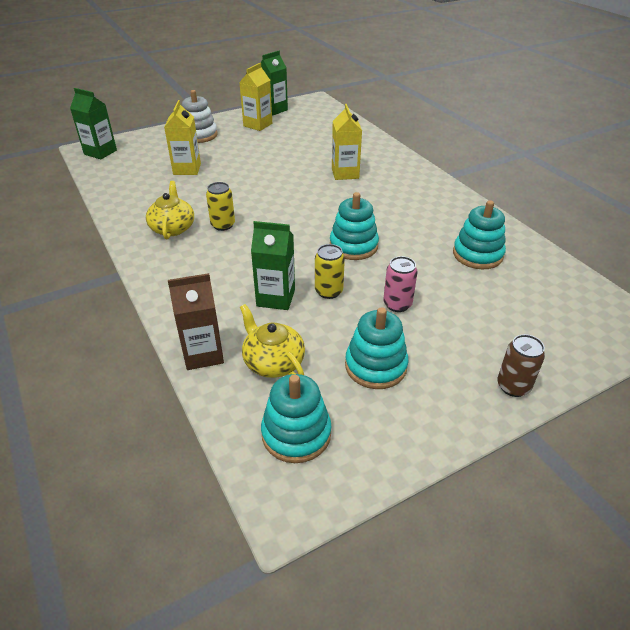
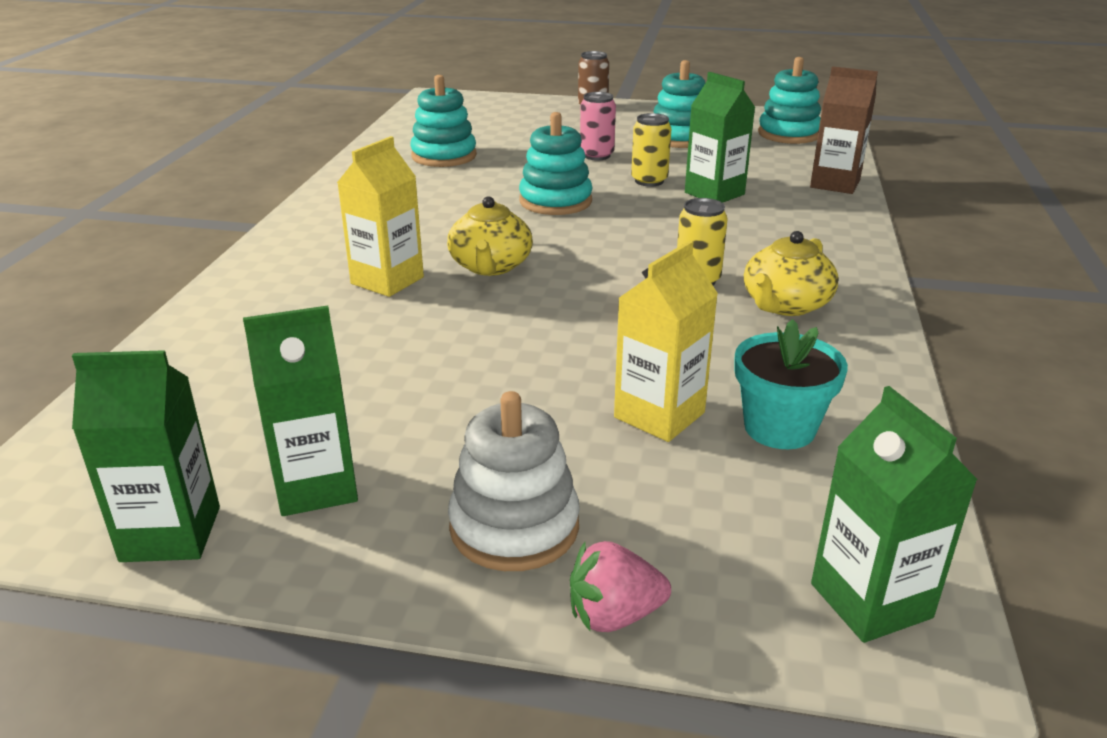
camera: 140 degrees left, 10 degrees down
(145, 179) = (779, 428): none -> turquoise flower pot
(160, 131) = (614, 615): none -> pink strawberry
(258, 125) = (316, 486): yellow carton -> green carton
(273, 362) = (768, 162): yellow teapot -> yellow teapot (490, 266)

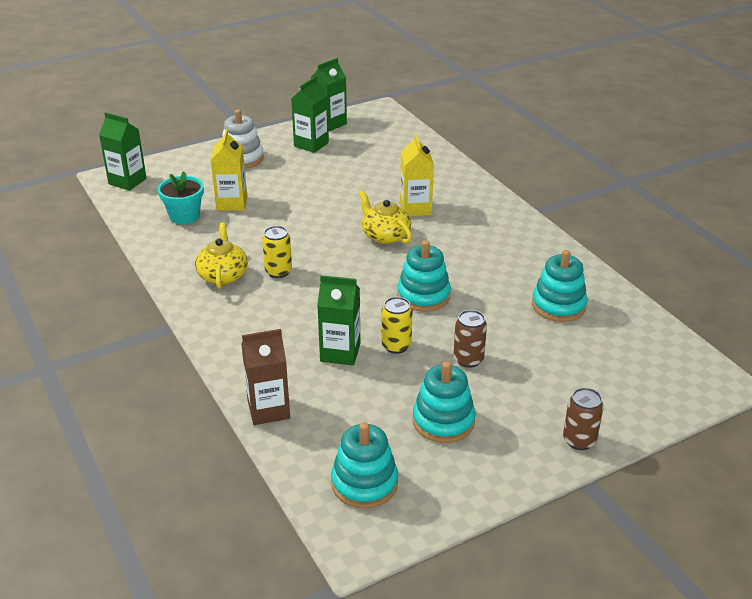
camera: 140 degrees right, 5 degrees up
(596, 155) = (468, 359): pink can -> brown can
(614, 615) = (194, 154): pink strawberry -> none

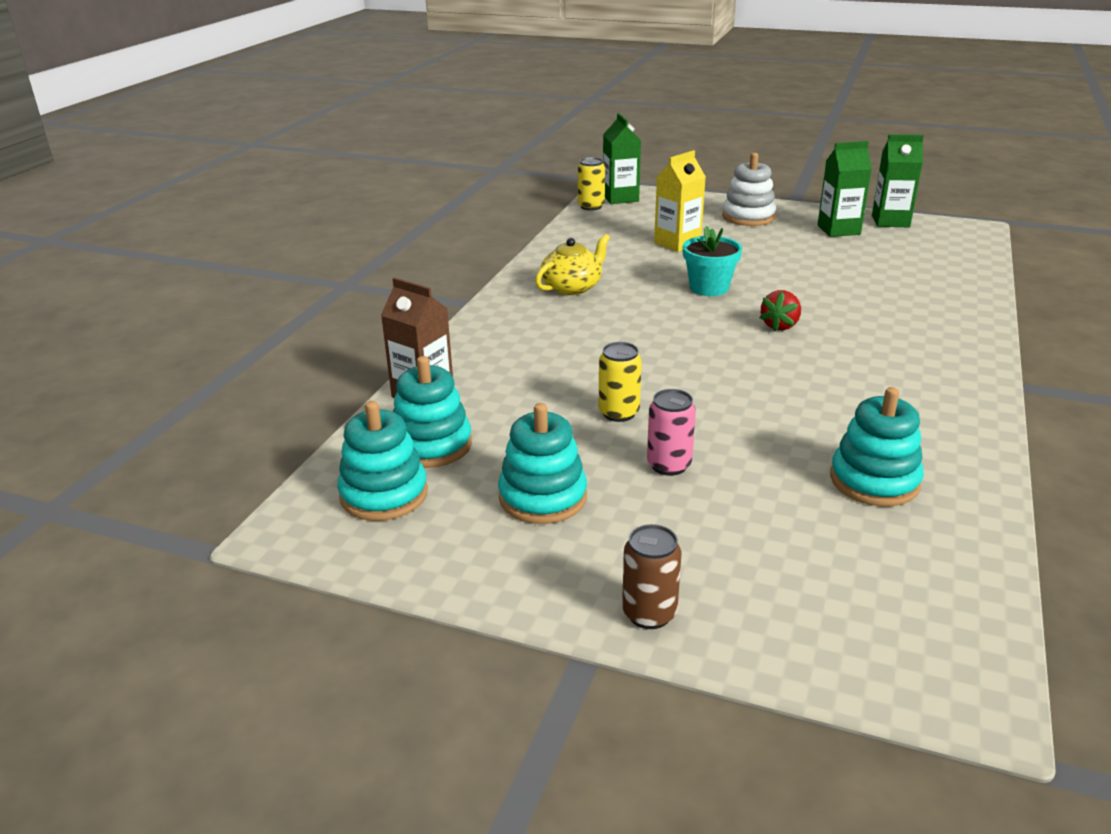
camera: 50 degrees right, 5 degrees down
(184, 216) = (620, 236): turquoise flower pot -> turquoise flower pot (709, 288)
(278, 271) = (622, 306): yellow can -> yellow can (591, 206)
(340, 352) = (558, 389): green carton -> none
(385, 235) = (780, 325): yellow teapot -> red strawberry
(415, 208) = (858, 319): yellow carton -> none
(423, 296) = (725, 390): turquoise stacking toy -> turquoise stacking toy (431, 445)
(468, 359) = (669, 465): brown can -> pink can

